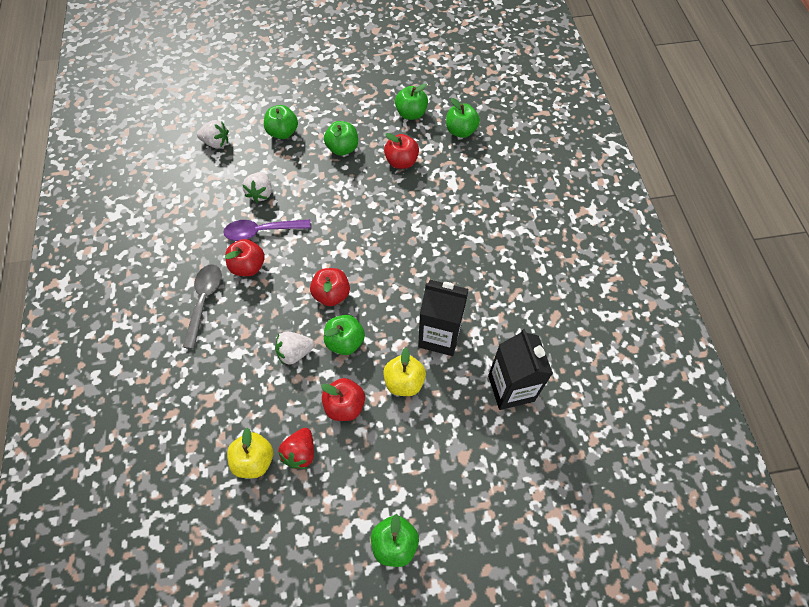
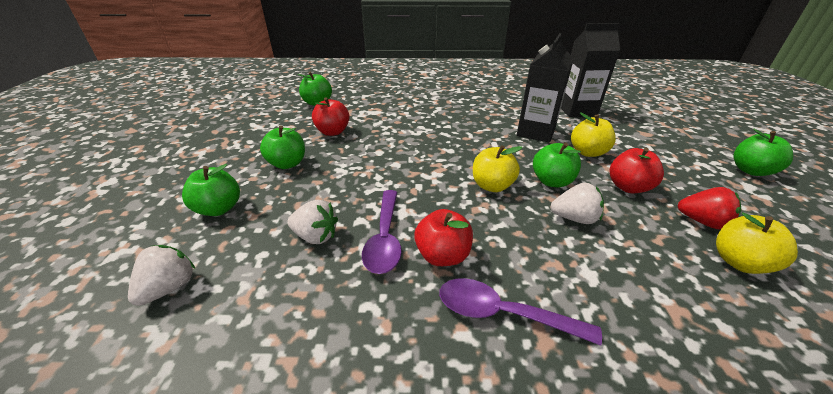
camera: 80 degrees left, 25 degrees down
(204, 301) = (503, 314): grey spoon -> purple spoon
(295, 352) = (574, 218): white strawberry -> white strawberry turned 75 degrees counterclockwise
(332, 294) = (492, 186): red apple -> yellow apple
(411, 114) = (275, 122): green apple -> none

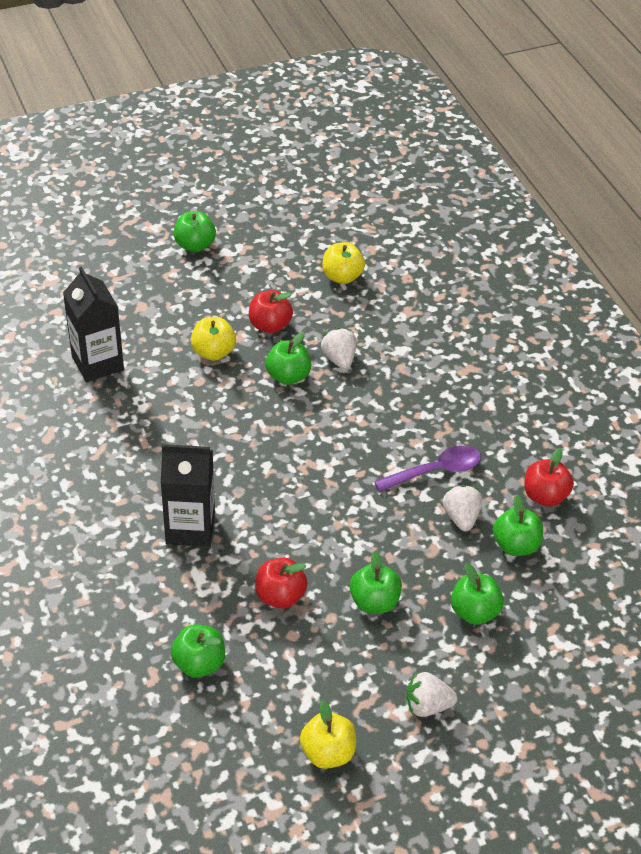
camera: 115 degrees left, 10 degrees up
(170, 287) = (563, 578): white strawberry -> white strawberry (427, 705)
(246, 264) = (515, 545): none -> green apple
(442, 255) = (432, 430): red apple -> red apple (545, 496)
(492, 186) = (319, 417): yellow apple -> yellow apple (328, 752)
(503, 314) = (463, 389): purple spoon -> none
(536, 132) = (183, 397): black carton -> black carton (190, 528)
(702, 222) = (301, 287): red strawberry -> none

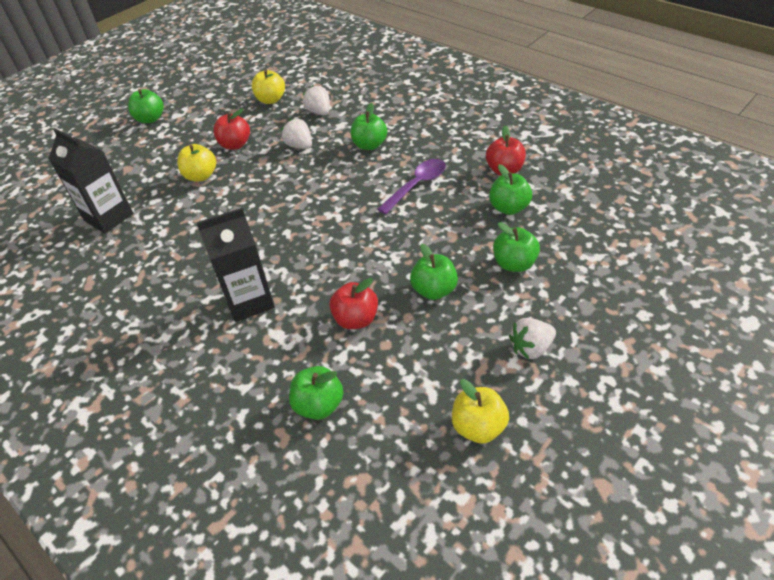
camera: 20 degrees left, 0 degrees up
(288, 376) = (268, 169): green apple -> green apple (369, 145)
(461, 517) = (457, 206): white strawberry -> white strawberry (319, 112)

